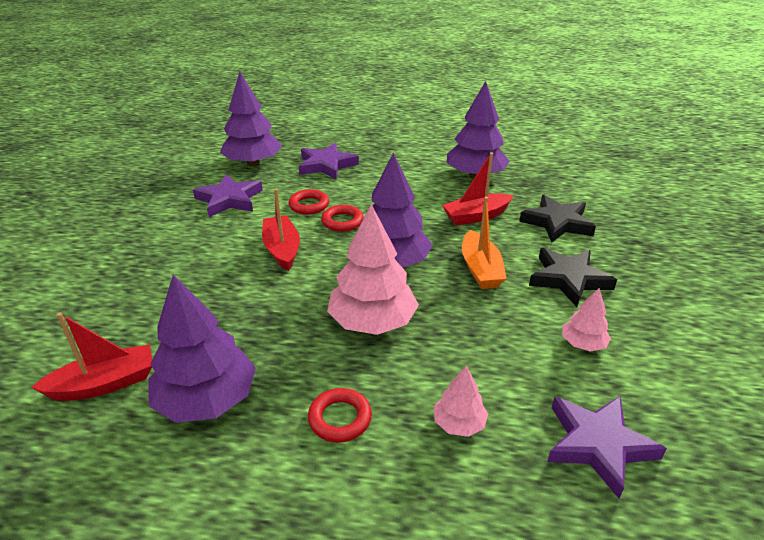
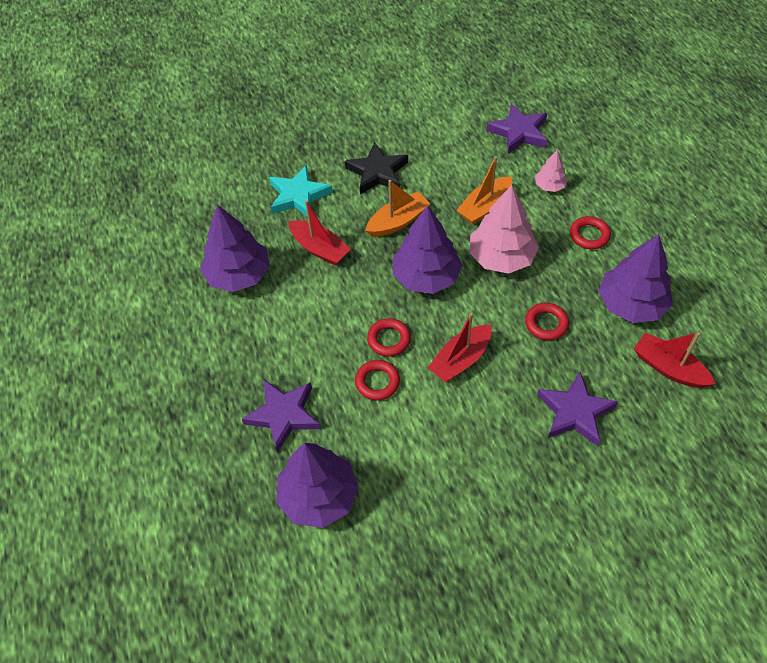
camera: 115 degrees left, 20 degrees up
(229, 199) = (410, 461): purple star -> purple star (575, 412)
(259, 316) = (546, 324): none -> red ring
(459, 341) = (485, 207): none -> orange boat
(557, 222) = (298, 196): black star -> turquoise star
(583, 344) = (443, 152): pink tree -> none

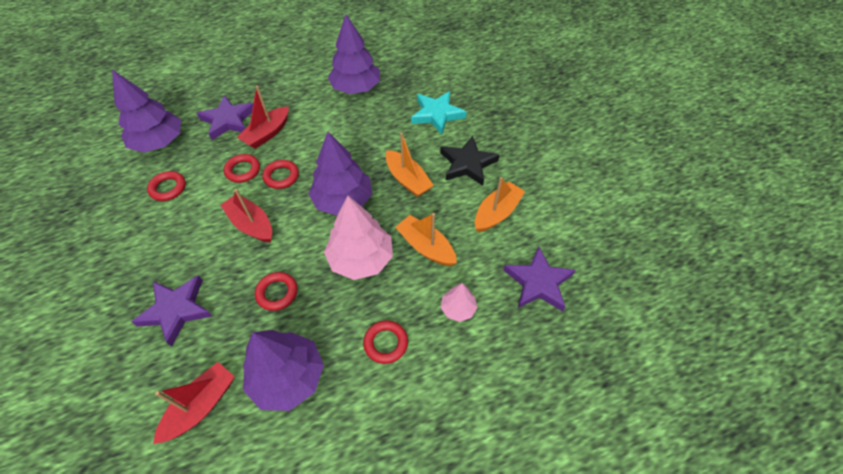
camera: 85 degrees right, 0 degrees up
(319, 249) = (379, 130): red boat -> red boat (267, 133)
(404, 463) = (168, 188): none -> red ring
(442, 154) = (497, 213): none -> orange boat

